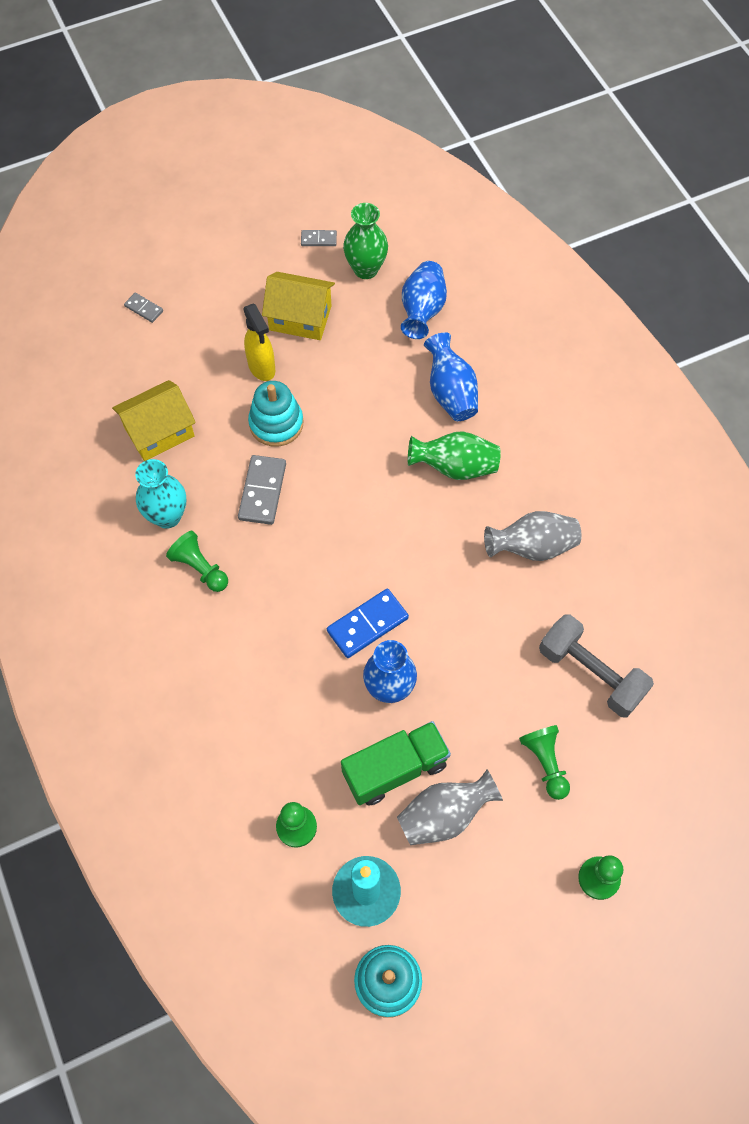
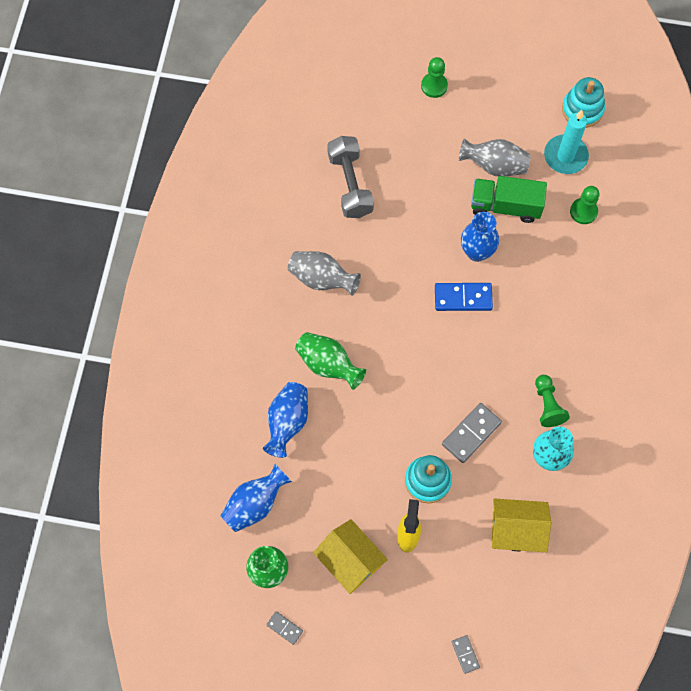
camera: 145 degrees left, 5 degrees up
(545, 763) = (416, 156): green pawn -> none

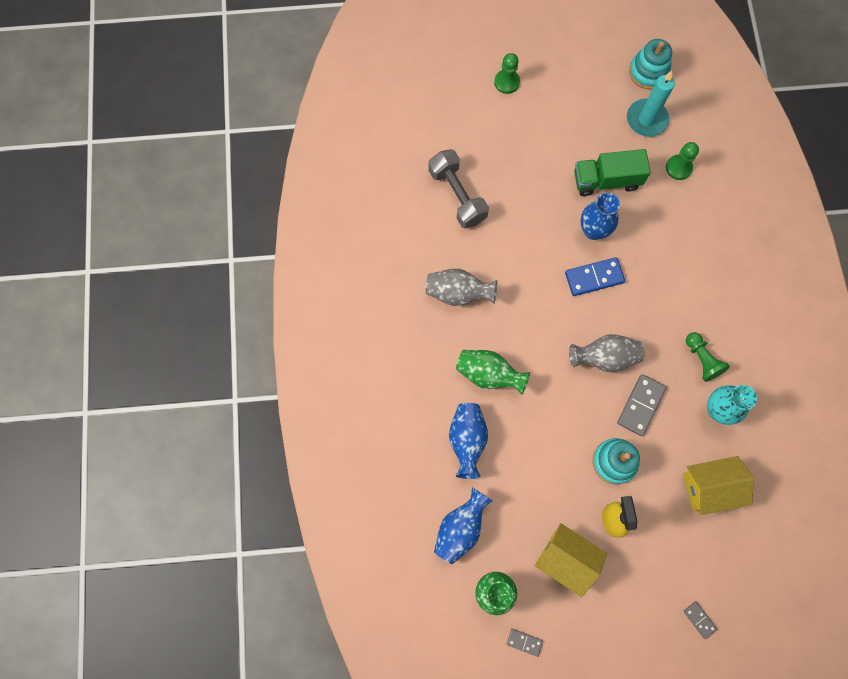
camera: 15 degrees left, 5 degrees up
(494, 166) = (585, 144): grey vase -> grey vase (604, 357)

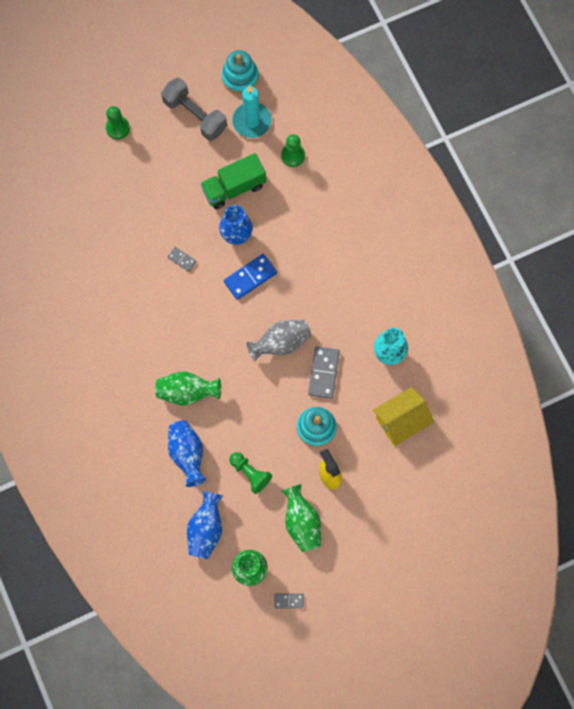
camera: 20 degrees left, 0 degrees up
(457, 195) = (108, 245): grey dumbbell -> grey dumbbell (195, 115)
(458, 293) = (137, 331): grey vase -> none
(566, 559) = (301, 522): yellow house -> green vase
(699, 620) = (424, 531): grey domino -> grey domino (181, 259)
(702, 359) = (363, 316): green pawn -> green pawn (250, 473)

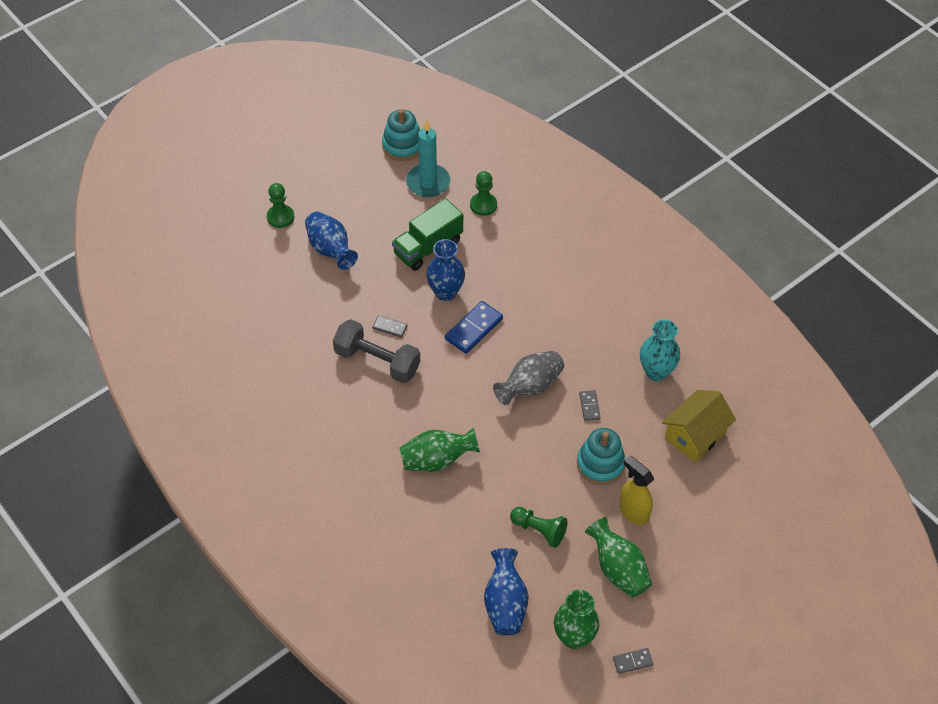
camera: 15 degrees left, 20 degrees down
(187, 454) = (457, 526): blue vase -> blue vase (330, 250)
(195, 115) = (363, 189): grey dumbbell -> grey dumbbell (377, 361)
(324, 373) = (589, 406): grey domino -> grey domino, size x0.55

